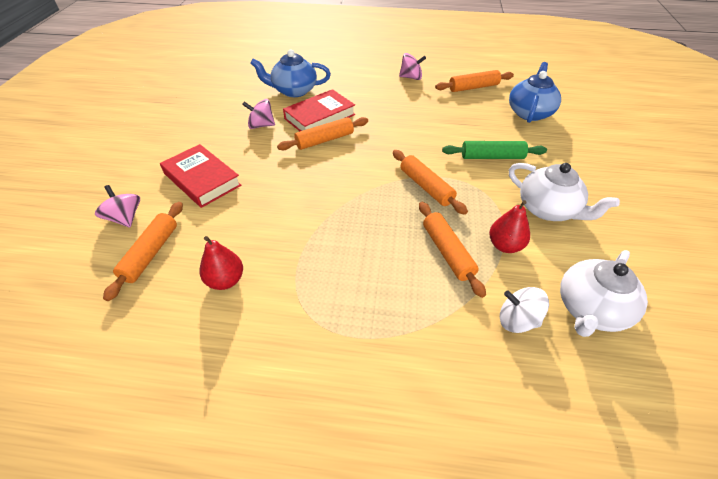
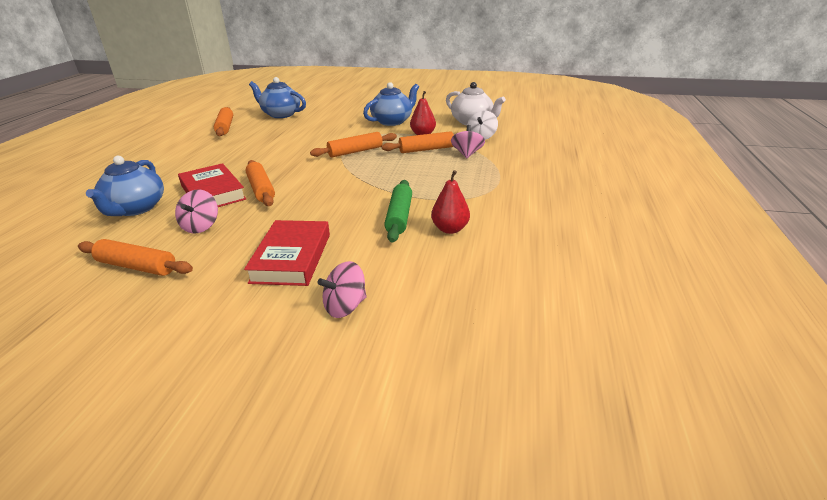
camera: 85 degrees left, 15 degrees down
(150, 253) = (411, 276): orange rolling pin -> orange rolling pin (137, 266)
(202, 179) = (292, 258): red book -> red book turned 45 degrees counterclockwise
(411, 77) = (179, 148): pink spinning top -> pink spinning top (467, 154)
(492, 157) = (329, 130): green rolling pin -> green rolling pin (399, 217)
(548, 209) = (392, 121): white teapot -> blue teapot

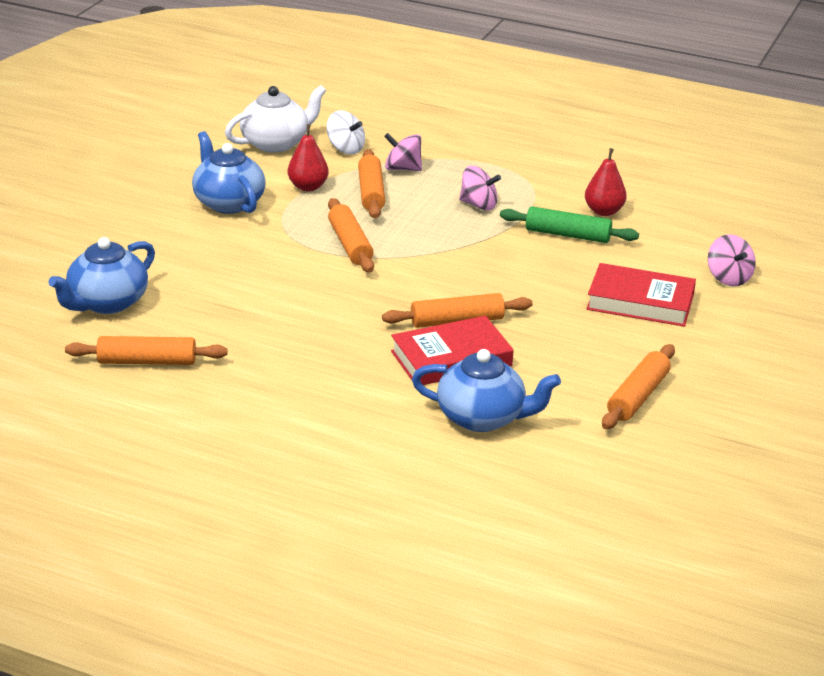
camera: 80 degrees left, 0 degrees up
(201, 226) = (552, 361): pink spinning top -> pink spinning top (478, 205)

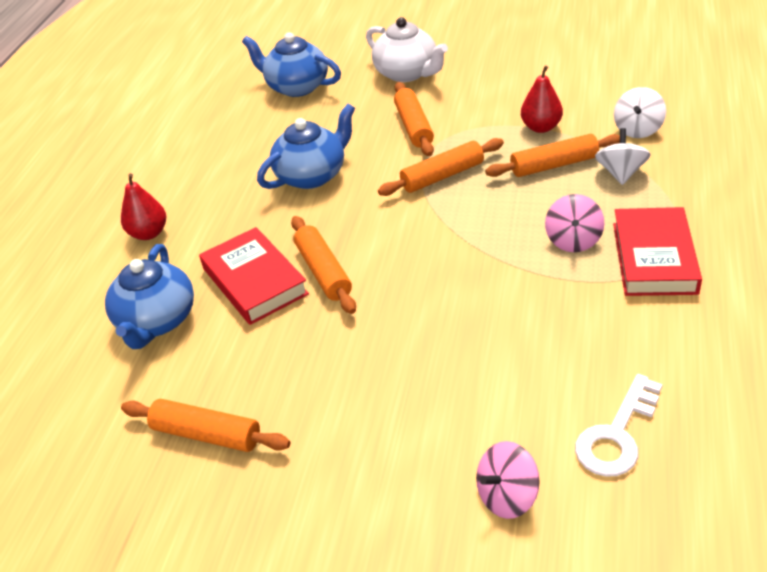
camera: 85 degrees right, 10 degrees up
(147, 361) = (218, 125): orange rolling pin -> orange rolling pin (414, 126)
(228, 202) = (484, 95): blue teapot -> blue teapot (312, 175)
(276, 143) = (617, 90): white teapot -> white teapot (407, 73)
(402, 169) = (620, 173): pink spinning top -> white spinning top
(567, 235) = (542, 322): green rolling pin -> none
(604, 211) = (621, 344): red pear -> red pear (149, 233)
(640, 302) = (411, 410): red book -> red book (654, 258)
(686, 231) = (617, 434): none -> white key

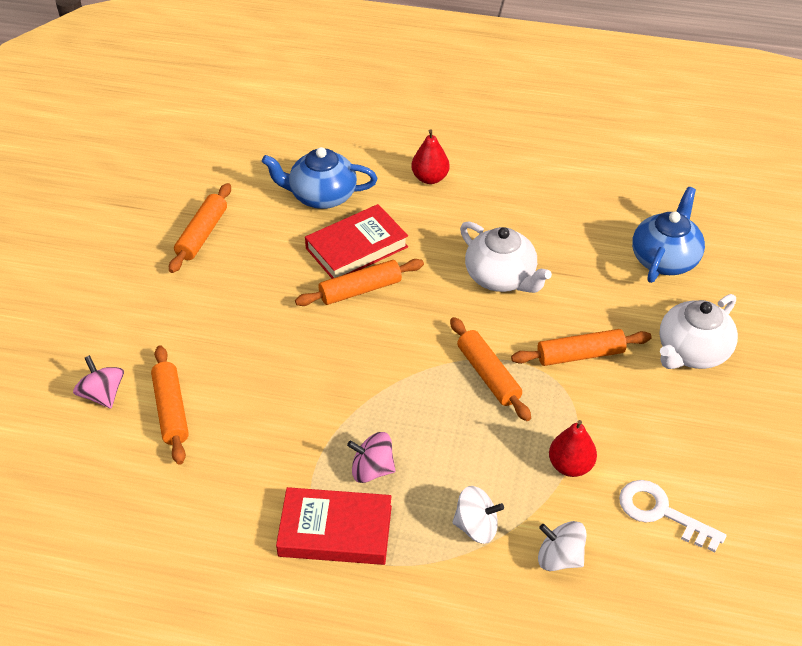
camera: 85 degrees right, 5 degrees up
(312, 175) = (501, 277): blue teapot -> white teapot
(554, 165) = (497, 469): orange rolling pin -> orange rolling pin (171, 410)
(617, 434) = (137, 467): white key -> white key (662, 513)

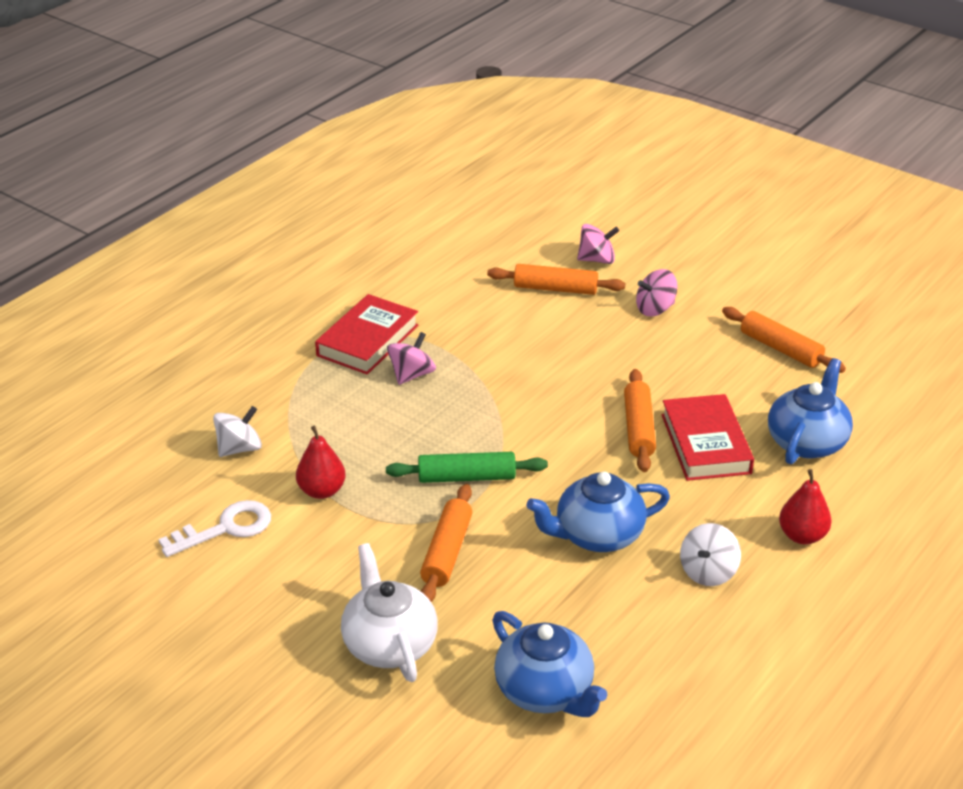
camera: 115 degrees right, 10 degrees down
(175, 327) = (655, 309): none -> pink spinning top
(476, 527) = (308, 413): white spinning top -> white spinning top (708, 572)
(488, 375) = (466, 477): orange rolling pin -> green rolling pin
(501, 277) = (597, 535): white teapot -> blue teapot

